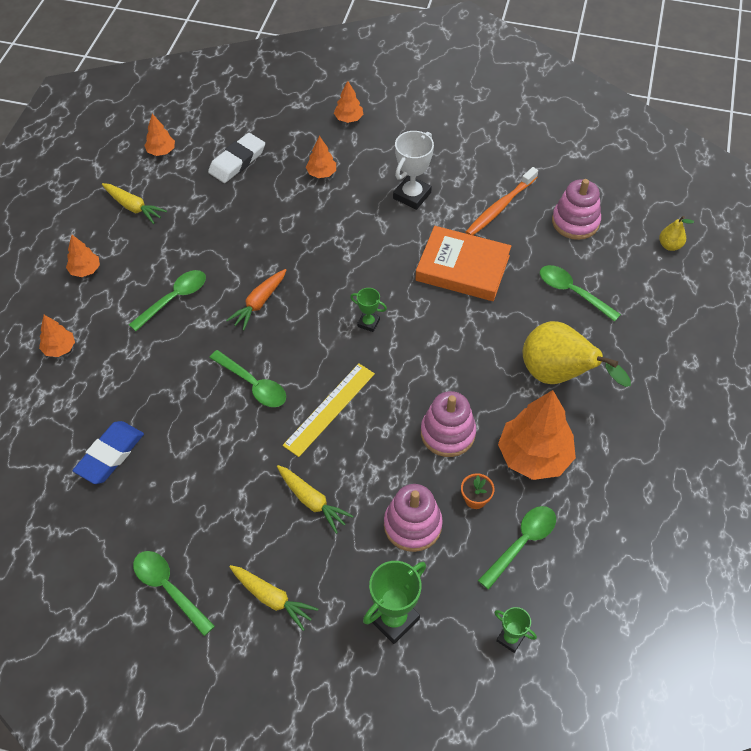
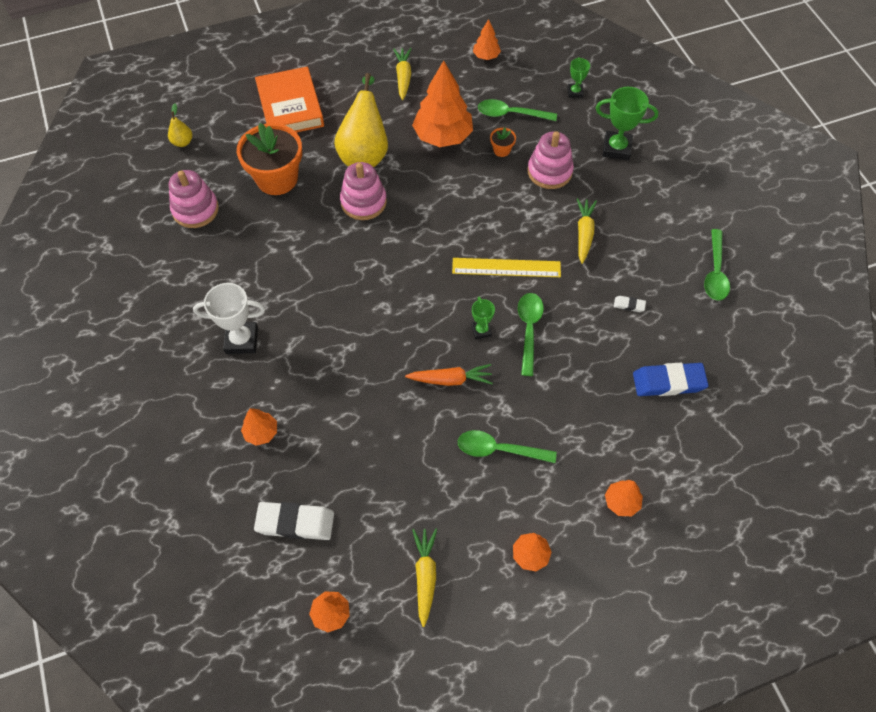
camera: 125 degrees left, 5 degrees up
(205, 481) = (629, 305): none -> white eraser
(272, 598) = (665, 214): yellow carrot -> yellow carrot (403, 77)
(348, 119) = (165, 458): orange tree -> orange tree (486, 56)
(368, 323) = (408, 290): green trophy -> green trophy (481, 330)
(447, 433) = (465, 189): pink stacking toy -> pink stacking toy (363, 202)
(462, 268) = (303, 258): orange book -> orange book (290, 106)
(500, 207) = (212, 268): orange toothbrush -> none
(572, 292) = (277, 178): green spoon -> orange flower pot

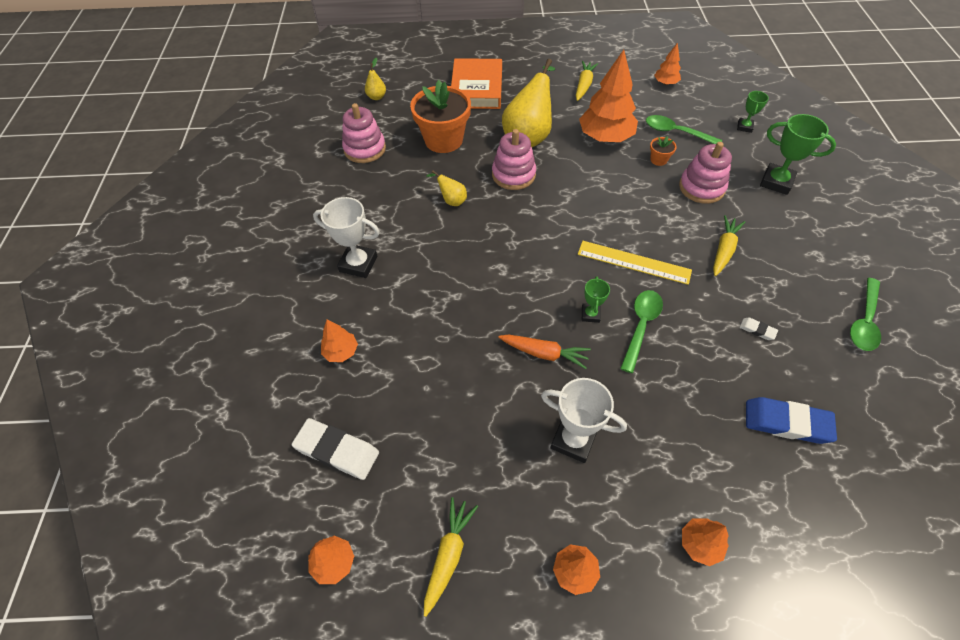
camera: 20 degrees right, 5 degrees down
(310, 247) = (451, 200): none -> yellow pear
(499, 450) = (573, 440): green spoon -> white trophy

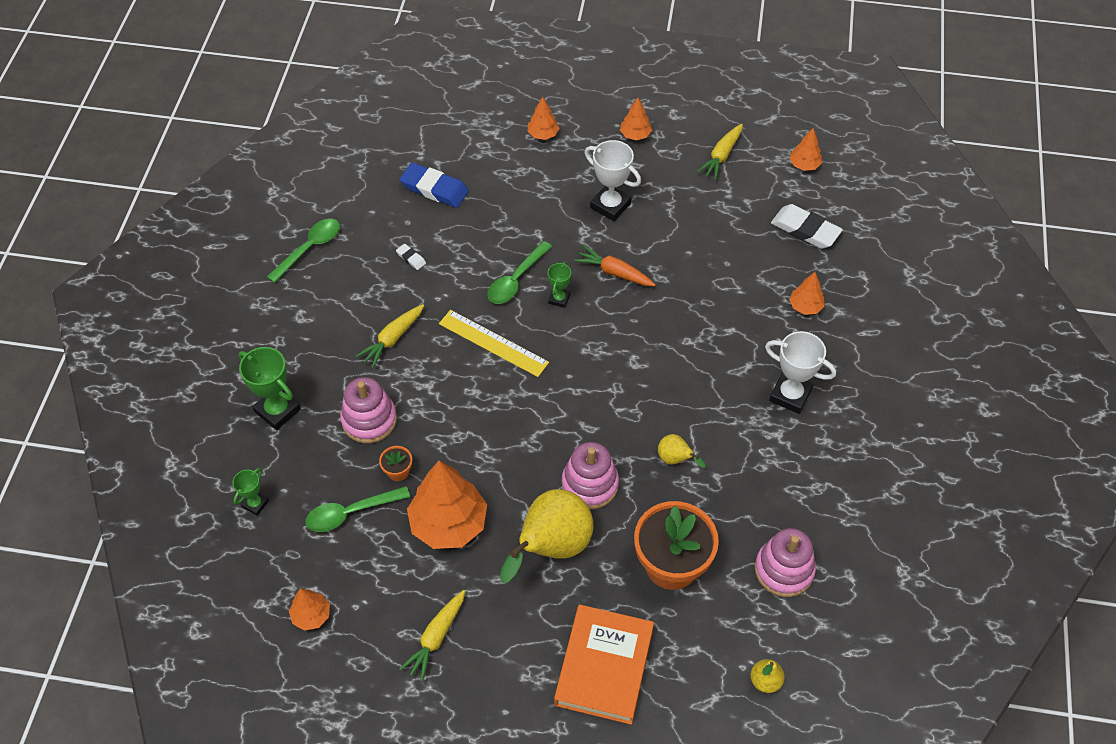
camera: 170 degrees left, 0 degrees up
(676, 132) = (351, 513): green spoon -> green spoon turned 120 degrees clockwise

